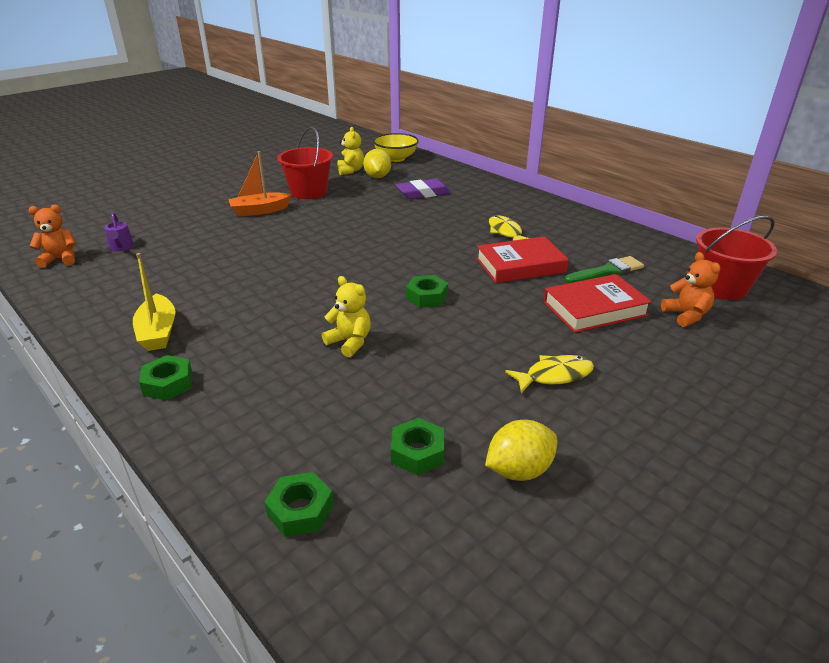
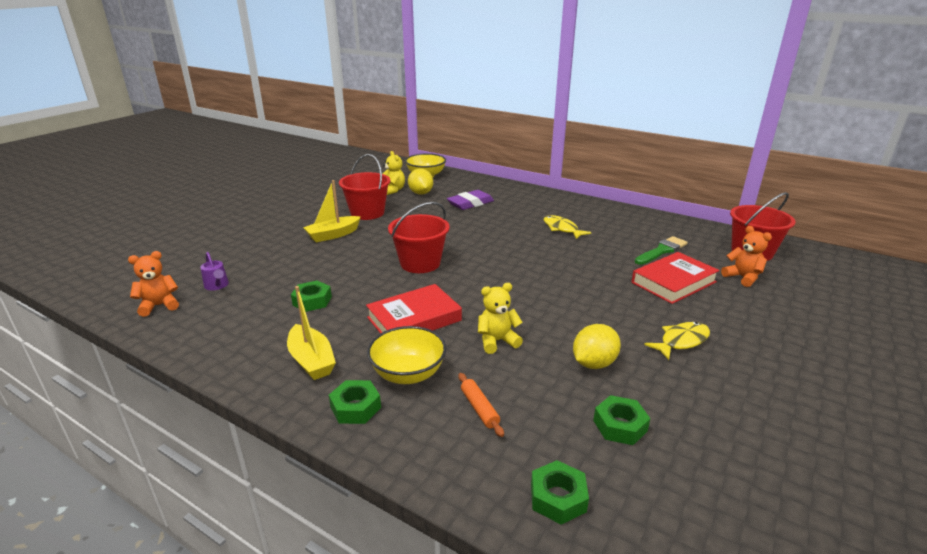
camera: 15 degrees left, 5 degrees down
(239, 360) = (408, 374): none -> yellow bowl
(260, 211) = (333, 235): orange boat -> yellow boat
(284, 407) = (479, 408): none -> orange rolling pin
(326, 250) = (420, 263): none -> red bucket
(350, 342) = (497, 341): yellow teddy bear -> yellow teddy bear turned 45 degrees counterclockwise
(427, 296) = (535, 291): green nut -> green nut (312, 301)
(519, 470) = (708, 424): yellow lemon -> yellow lemon (594, 363)
(520, 265) = (592, 255): red book -> red book (414, 319)

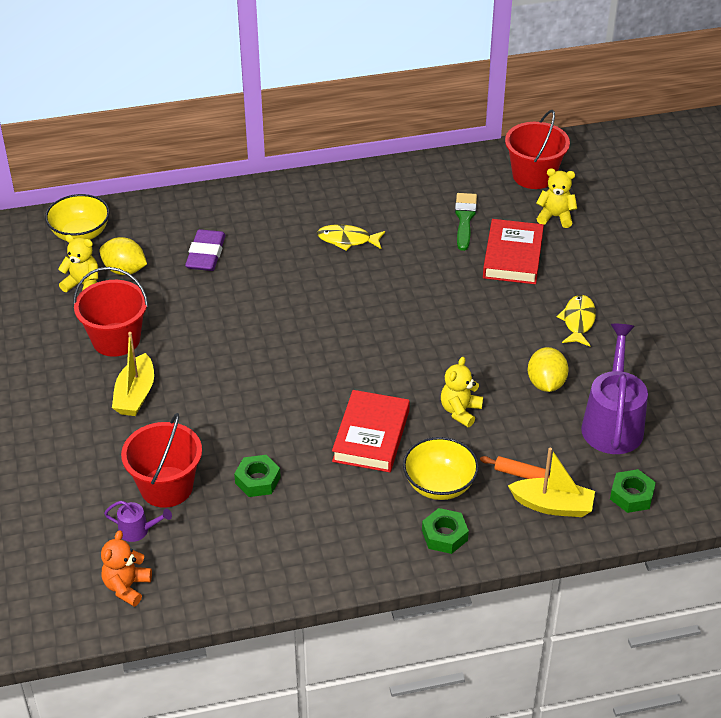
camera: 45 degrees left, 15 degrees up
(311, 361) = (355, 528): yellow boat -> yellow boat (552, 505)
(420, 263) = (283, 373): red bucket -> red bucket (166, 487)
(620, 426) = (612, 422): green nut -> purple watering can
(742, 277) = (555, 217): orange teddy bear -> yellow teddy bear

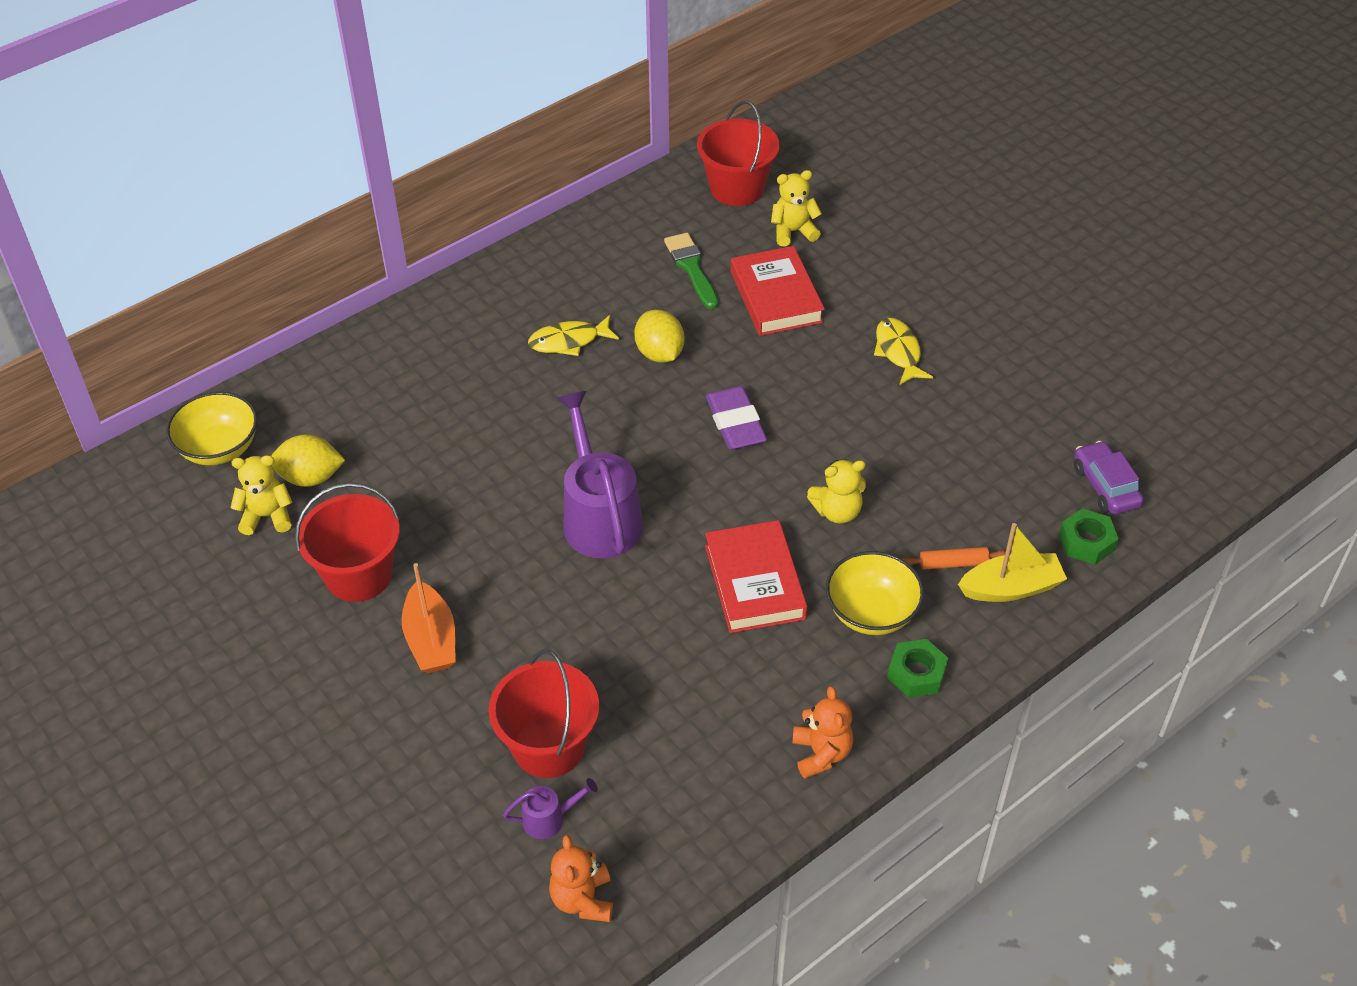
camera: 25 degrees left, 5 degrees up
(135, 395) = (431, 640): yellow boat -> orange boat
(206, 254) = (403, 420): purple eraser -> purple eraser (735, 423)
(257, 480) = (656, 692): green nut -> none
(343, 560) = (821, 753): none -> orange teddy bear
(460, 411) = (837, 511): yellow teddy bear -> yellow teddy bear turned 105 degrees counterclockwise
(546, 383) = (911, 441): yellow lemon -> yellow lemon (659, 353)
(612, 422) = (1012, 462): purple watering can -> purple watering can (599, 516)
(673, 463) = (1105, 486): none -> purple car

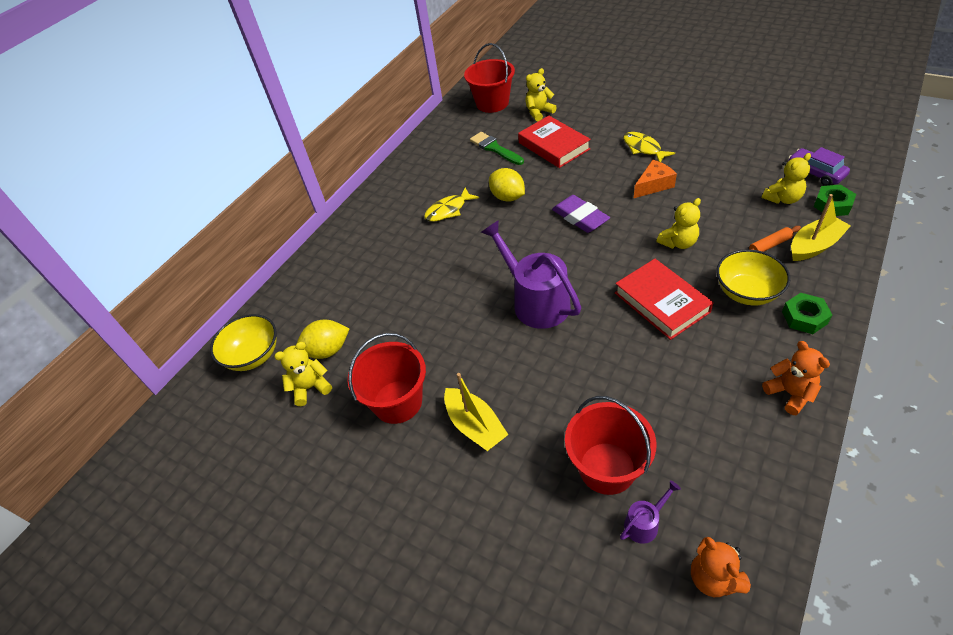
camera: 15 degrees left, 0 degrees up
(431, 640) = (475, 426): orange boat -> yellow boat
(869, 415) = (653, 185): none -> orange cheese
(1027, 505) = (782, 198): none -> yellow teddy bear

